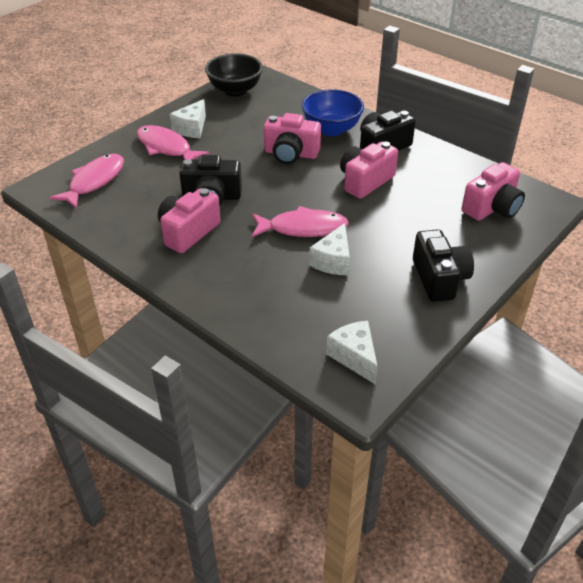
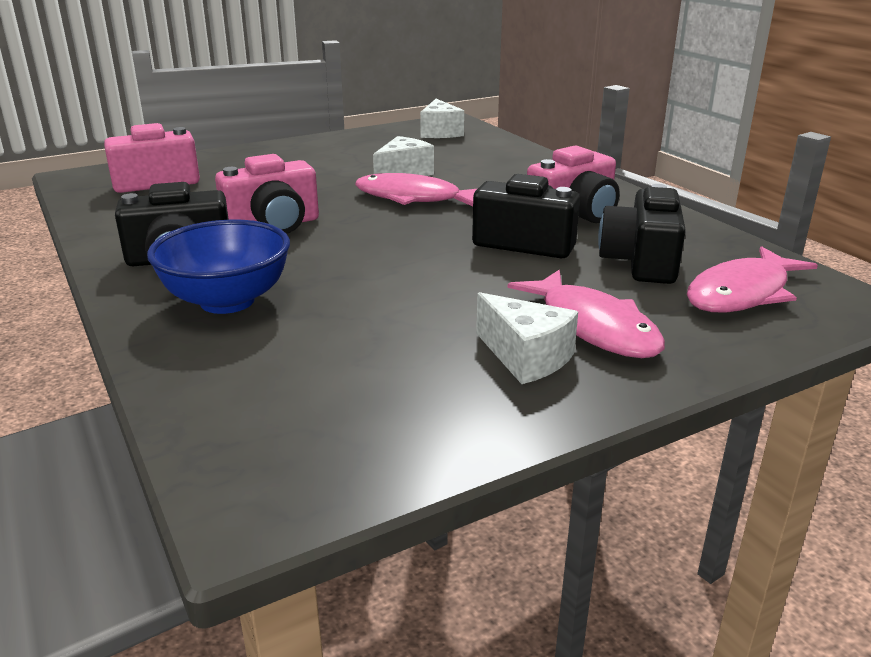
camera: 160 degrees left, 15 degrees down
(191, 128) = (526, 357): white cheese -> white cheese turned 90 degrees clockwise
(235, 90) = (356, 447): black bowl -> none
(291, 154) = (349, 275): pink camera -> none
(439, 279) = (306, 152): black camera -> black camera (641, 262)

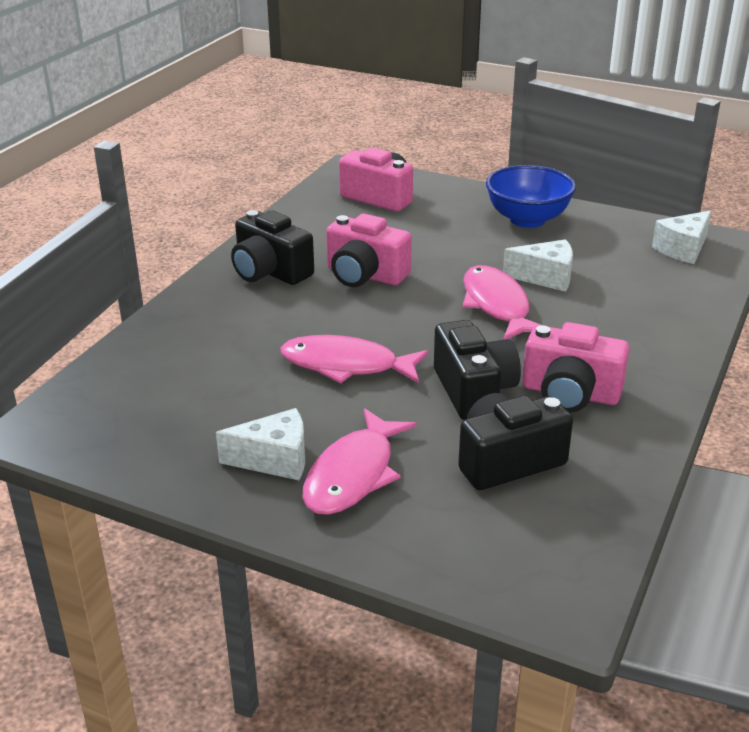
camera: 55 degrees right, 5 degrees up
(227, 301) = (233, 316): blue bowl -> blue bowl (527, 219)
(526, 357) = (275, 460): white cheese -> white cheese turned 105 degrees counterclockwise
(742, 293) = (505, 534): pink fish -> pink fish (346, 365)

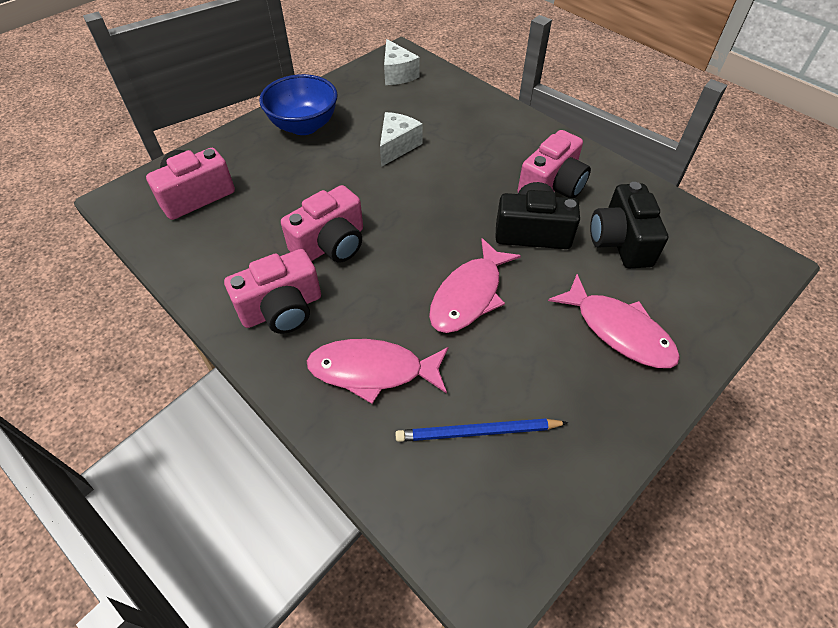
camera: 70 degrees left, 20 degrees up
(178, 400) = (477, 432): none -> blue pencil
(270, 272) = (282, 309): black camera -> pink camera
(275, 460) = (589, 377): white cheese -> none
(497, 305) = (422, 183): pink fish -> pink fish (373, 370)

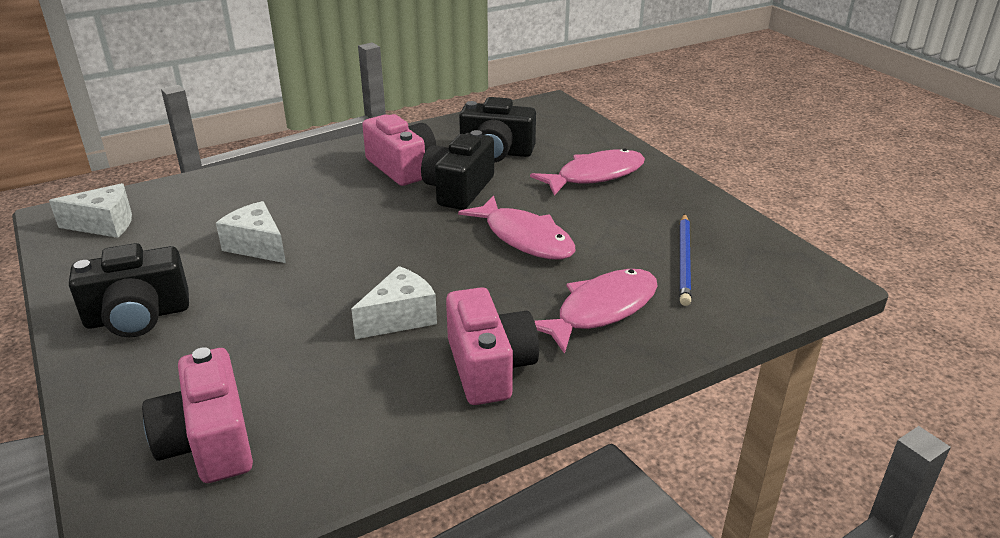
camera: 75 degrees left, 20 degrees down
(304, 126) = (138, 316): blue bowl -> black camera
(331, 244) = (400, 318): pink camera -> white cheese
(373, 370) = (601, 310): pink fish -> pink fish turned 150 degrees counterclockwise

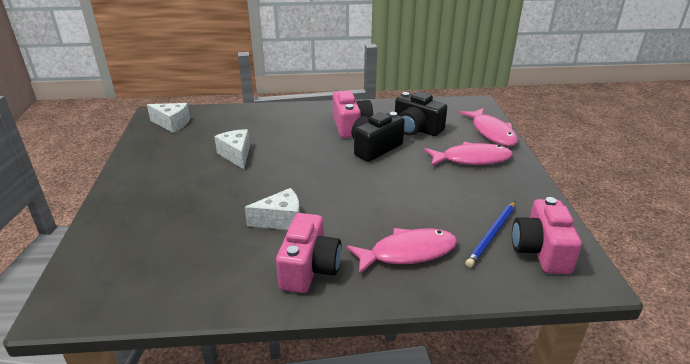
camera: 25 degrees right, 0 degrees up
(138, 316) = (150, 180): black camera -> none
(208, 442) = (131, 262): pink camera -> pink camera (541, 251)
(524, 238) = (393, 190): pink fish -> pink fish (491, 132)

